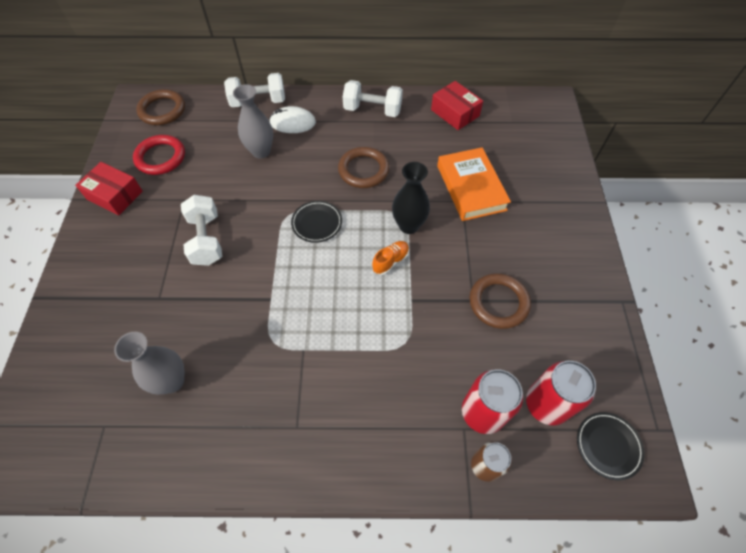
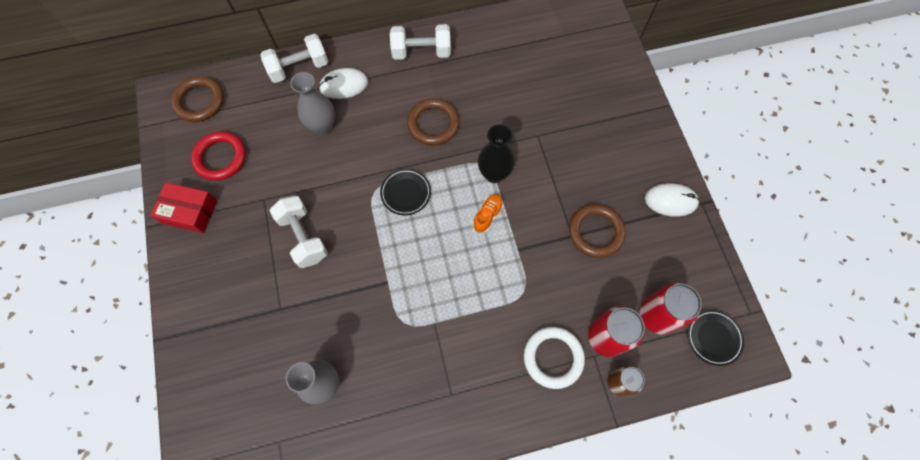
camera: 15 degrees left, 10 degrees up
(418, 418) = (553, 357): none -> white ring
(455, 113) = (505, 37): red box -> none
(471, 187) = (542, 119): orange book -> none
(587, 291) = (670, 201): none -> white mouse

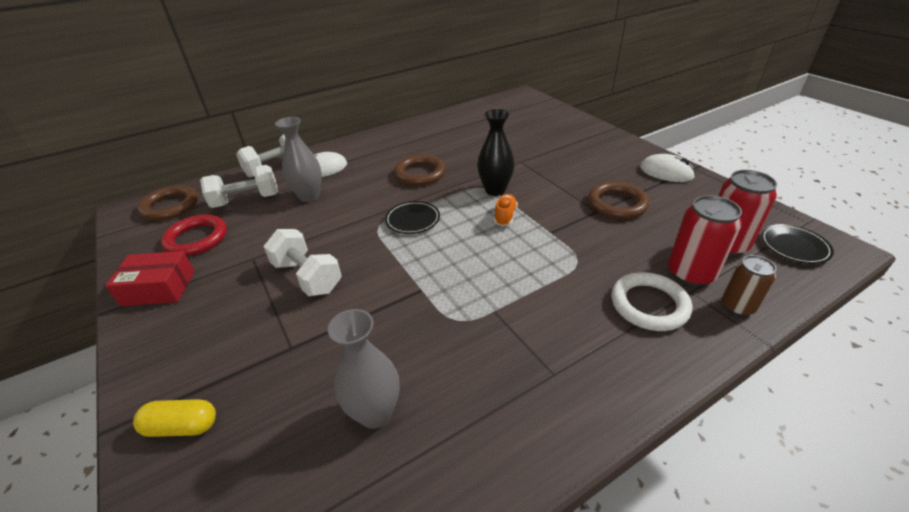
camera: 15 degrees left, 30 degrees down
(204, 352) = (182, 426): none -> yellow capsule
(421, 52) = (390, 139): white dumbbell -> white dumbbell (246, 200)
(670, 201) = (666, 172): white mouse -> white mouse turned 45 degrees clockwise

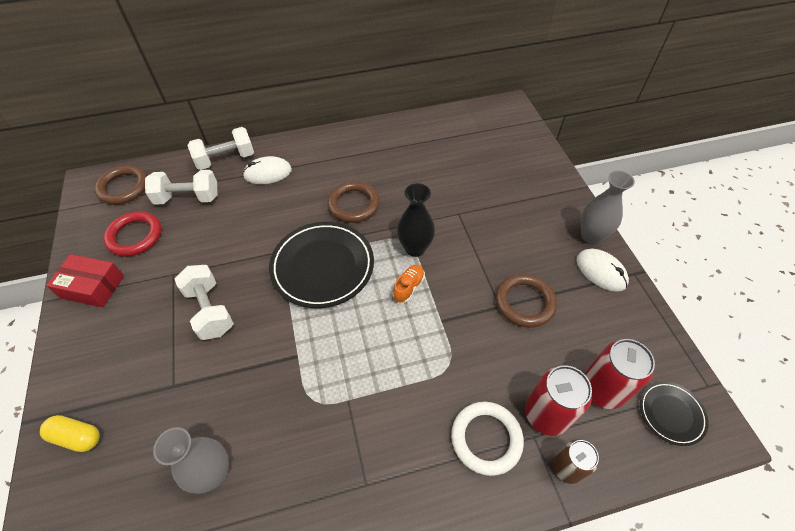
camera: 15 degrees right, 15 degrees up
(309, 196) = (243, 208): grey vase -> grey vase (591, 236)
(412, 220) = (322, 267): black plate -> black plate, size x1.95

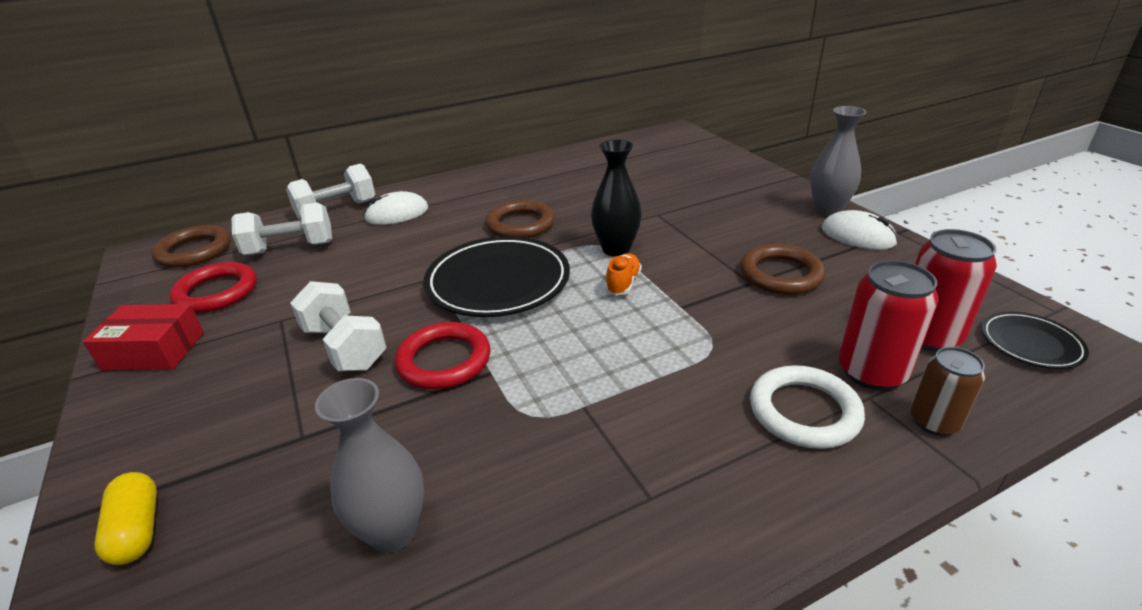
camera: 10 degrees left, 20 degrees down
(77, 437) = (137, 530): yellow capsule -> yellow capsule turned 60 degrees clockwise
(270, 338) = (444, 360): none -> red ring

